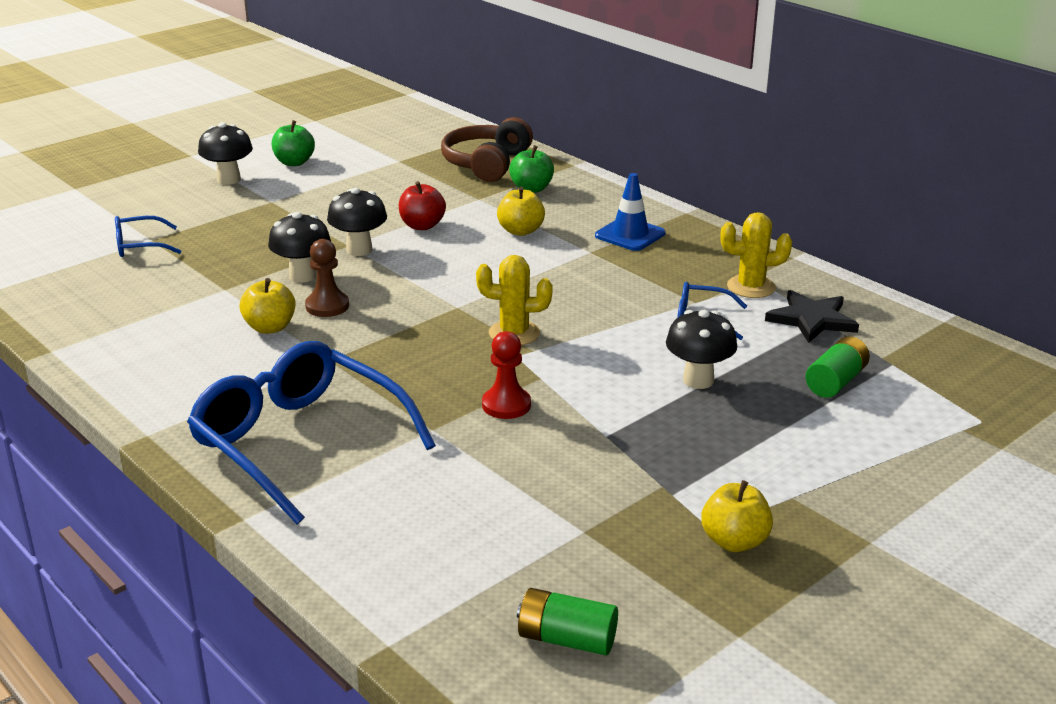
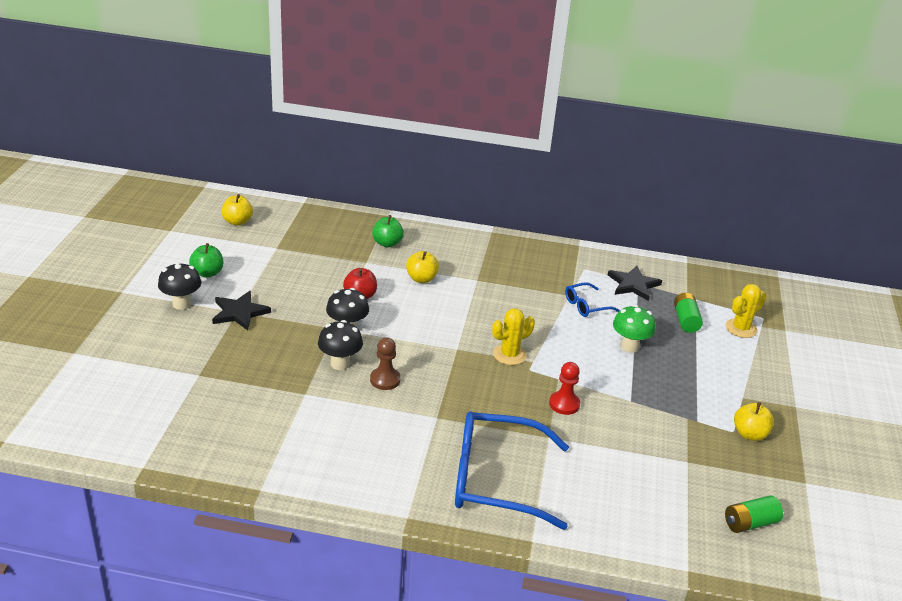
camera: 40 degrees left, 5 degrees up
(139, 246) = (198, 383): blue glasses -> none
(270, 327) = (373, 410): yellow apple -> yellow apple (237, 222)
(272, 202) = (239, 312): none -> black star
(486, 164) = (335, 232): brown headphones -> none
(630, 235) = (483, 259): blue traffic cone -> none
(698, 380) = (629, 346): black mushroom -> green mushroom
(751, 287) = (583, 274): yellow cactus -> yellow cactus (741, 328)

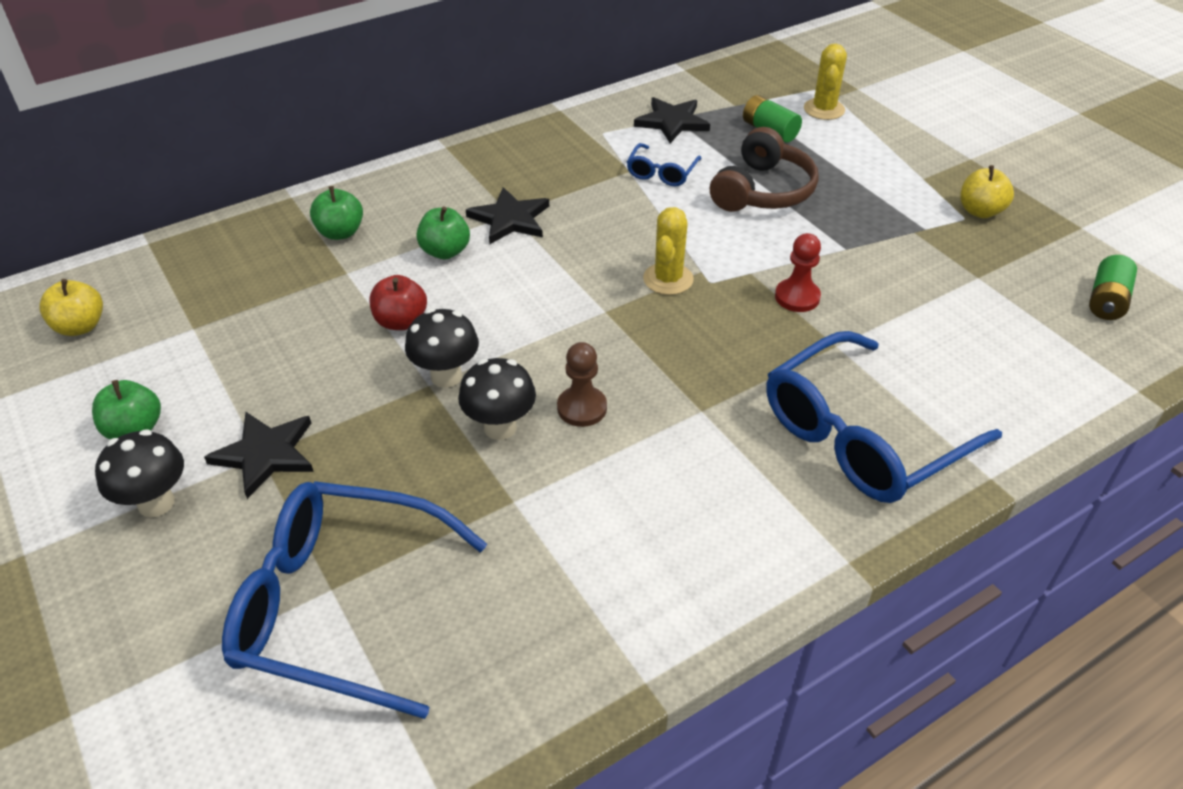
camera: 40 degrees left, 10 degrees up
(194, 381) = (337, 605): none -> blue glasses
(421, 279) = (445, 251): yellow apple -> green apple
(473, 282) = (510, 219): none -> black star
(629, 346) = (762, 191): green mushroom -> brown headphones

